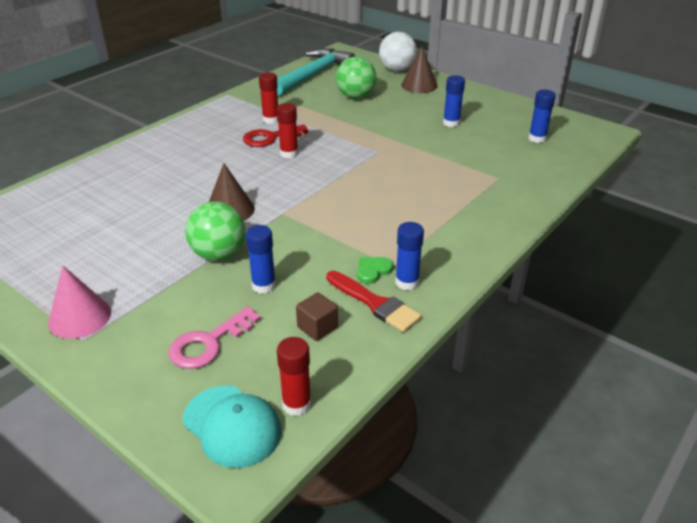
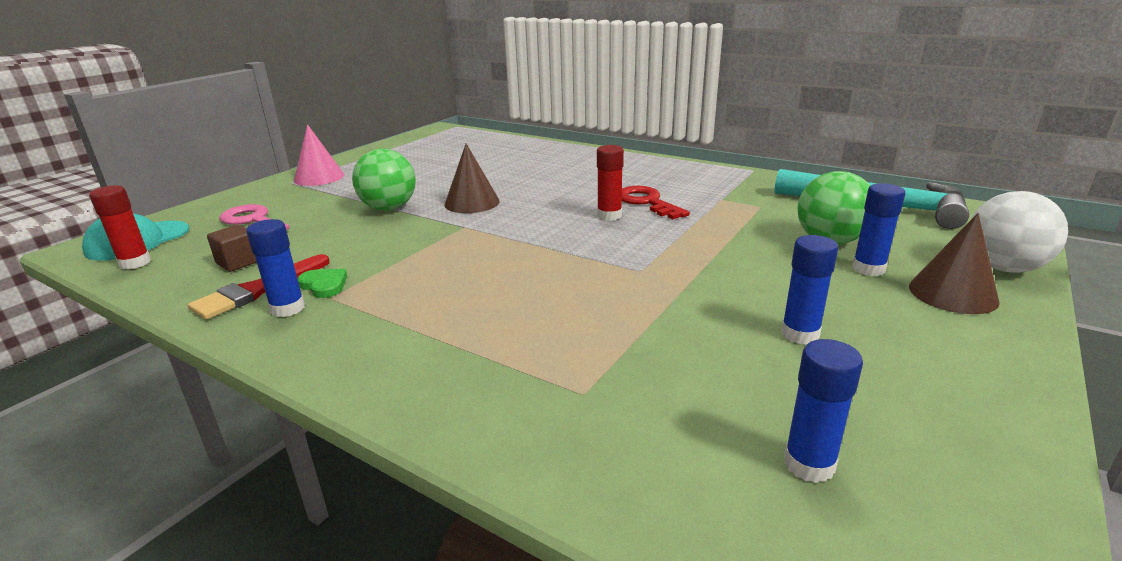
camera: 85 degrees right, 10 degrees down
(264, 286) = (325, 232): blue glue stick -> blue glue stick (868, 269)
(271, 120) = (699, 197): red glue stick -> none

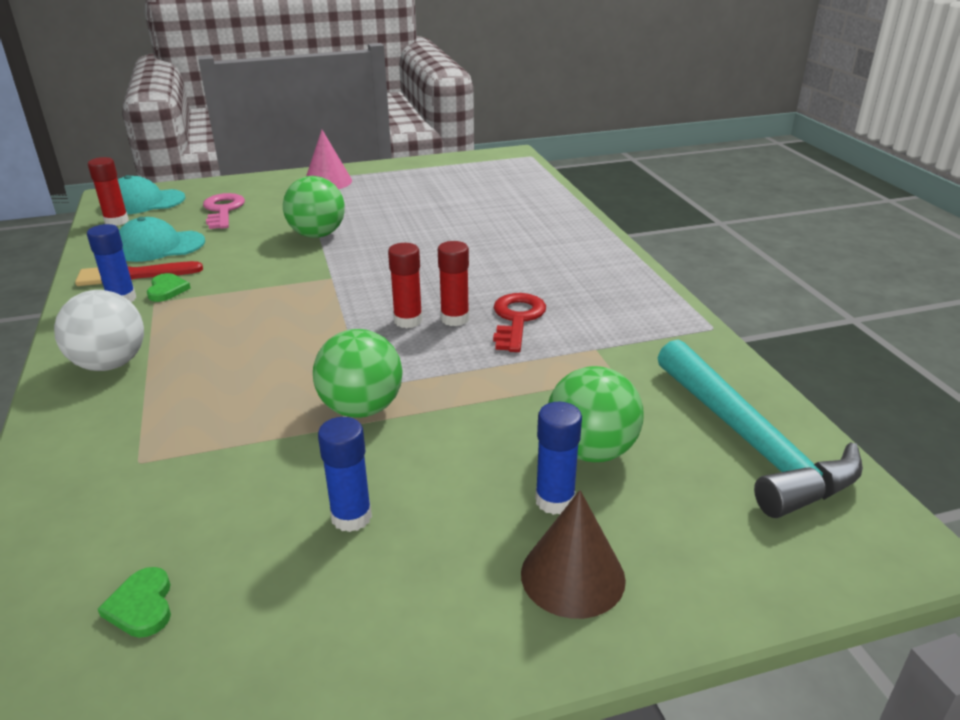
camera: 40 degrees right, 5 degrees up
(238, 262) = (159, 246): brown cube -> turquoise cap
(472, 203) = (380, 255): brown cone -> none
(581, 228) = (408, 321): none -> red glue stick
(666, 281) = (361, 408): none -> green ball
(809, 464) = (141, 606): blue glue stick -> green heart
(1003, 268) = (705, 590): white ball -> white ball (110, 364)

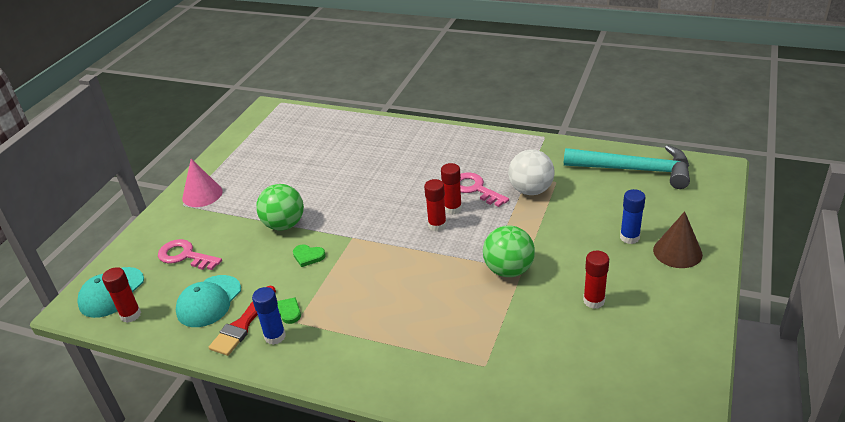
camera: 50 degrees left, 5 degrees up
(110, 364) = (363, 358): white ball -> white ball (531, 190)
(141, 606) = (605, 386): green heart -> green heart (308, 256)
(351, 517) = (594, 301): blue glue stick -> red glue stick
(517, 319) = (475, 189): red key -> pink key
(591, 451) = (605, 213): green ball -> none

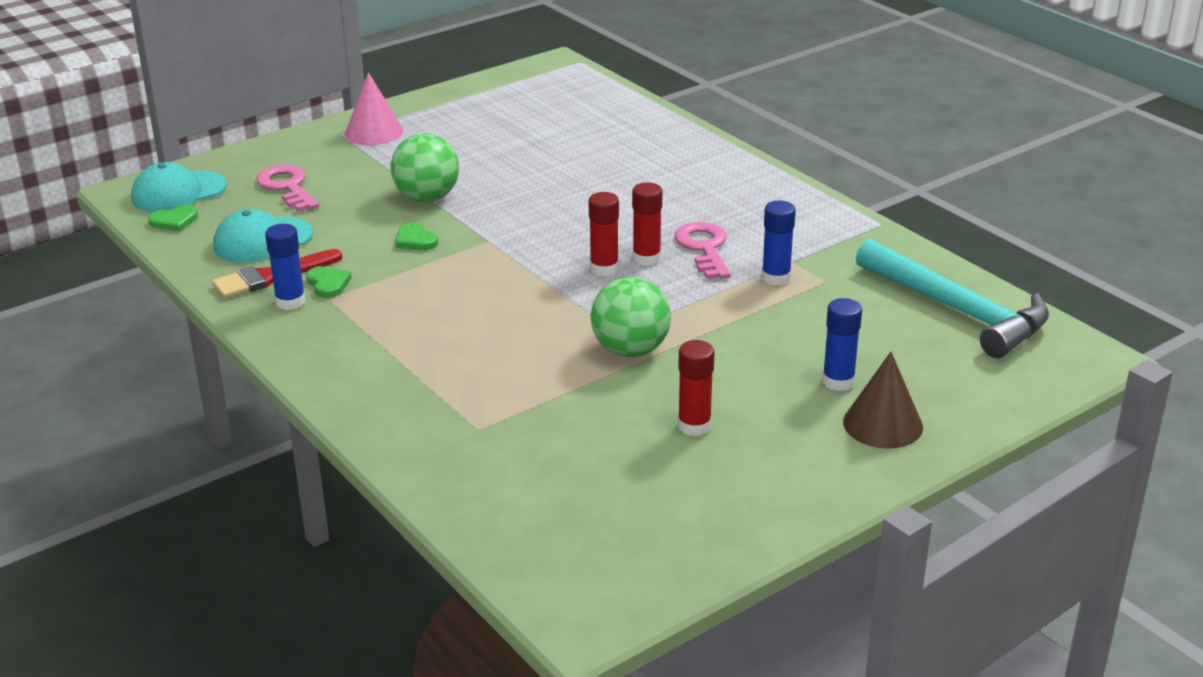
camera: 30 degrees right, 5 degrees down
(130, 315) = (174, 221): red glue stick -> green heart
(531, 190) = (776, 278): white ball -> blue glue stick

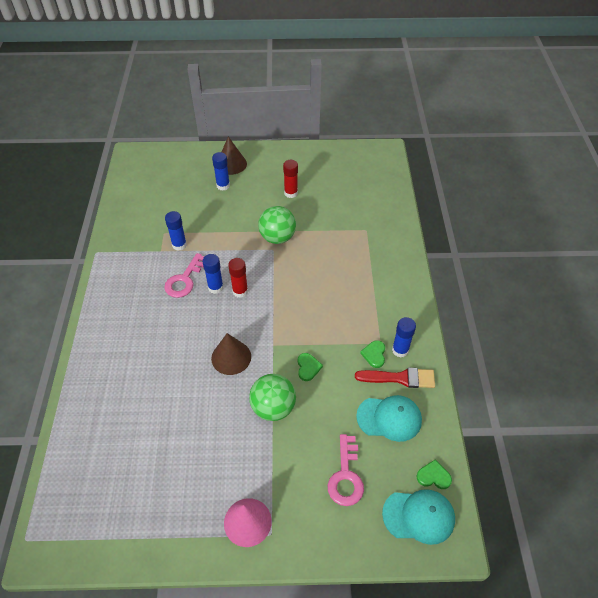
camera: 145 degrees left, 20 degrees up
(532, 212) = (231, 357): none -> brown cone
(646, 258) = (215, 287): red glue stick -> blue glue stick
(957, 311) = (141, 193): turquoise hammer -> none

